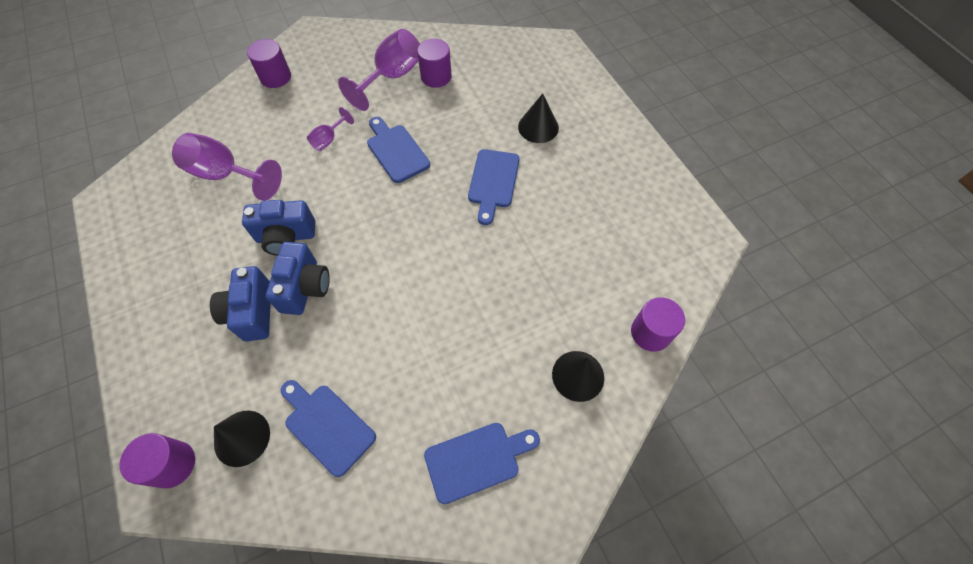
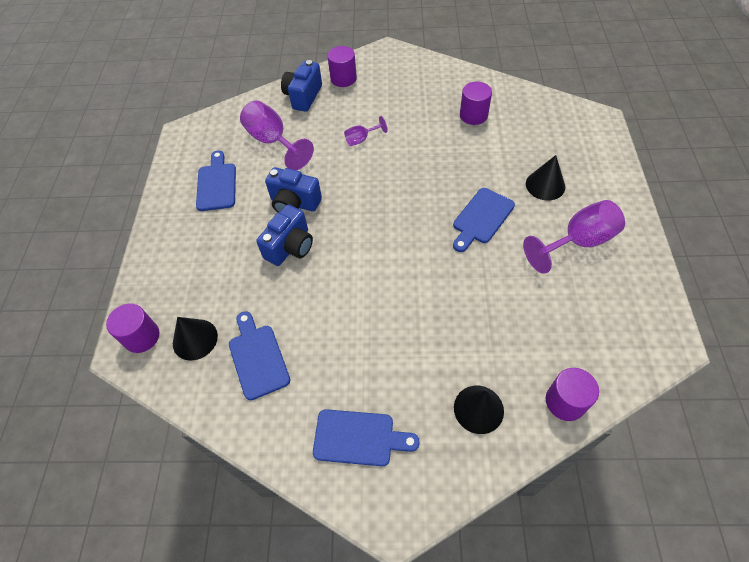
camera: 30 degrees right, 5 degrees down
(252, 312) = (244, 250): blue camera -> blue camera (303, 96)
(392, 77) = (436, 105): purple goblet -> purple goblet (578, 242)
(396, 151) = (411, 165): blue cutting board -> blue cutting board (216, 184)

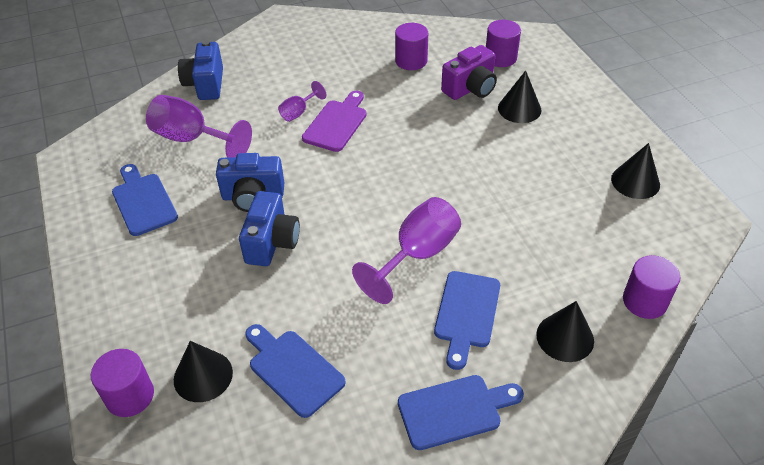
camera: 25 degrees left, 10 degrees down
(343, 78) = (245, 56): purple cylinder -> purple cylinder (500, 58)
(386, 157) = (337, 123): none -> purple cutting board
(481, 218) = (471, 156): blue cutting board -> blue cutting board (466, 313)
(511, 154) = (470, 88): none -> purple camera
(578, 242) = (579, 152): purple goblet -> purple goblet (417, 255)
(616, 286) = (635, 181): none -> black cone

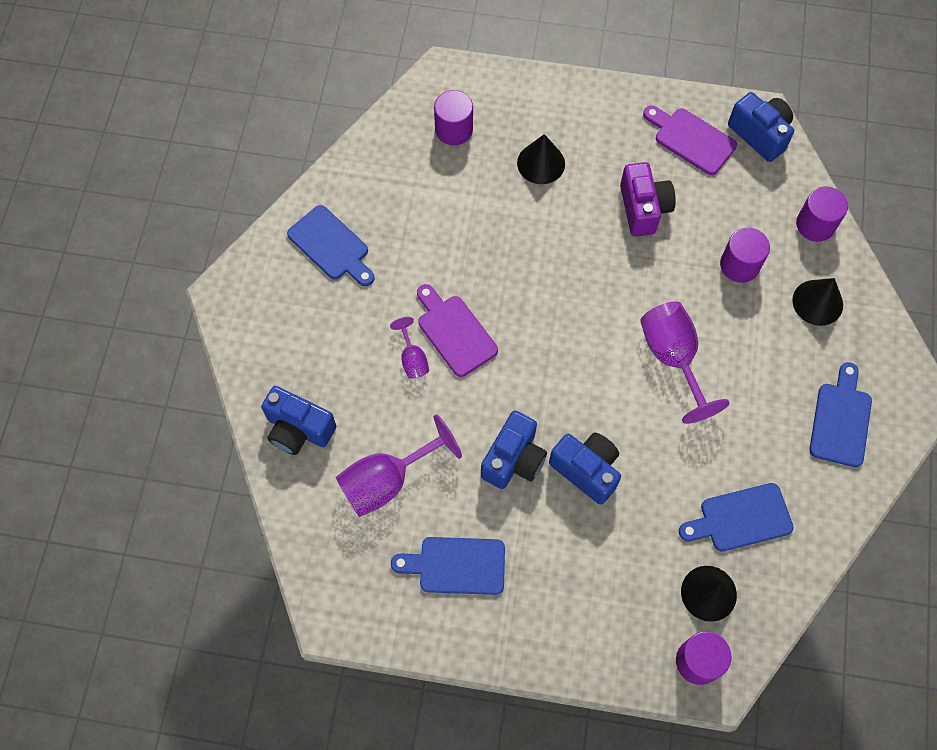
camera: 60 degrees left, 20 degrees up
(411, 61) = (400, 211): purple cylinder -> purple cylinder (739, 265)
(466, 313) = (756, 357): blue cutting board -> blue cutting board (331, 246)
(470, 88) = (483, 185): purple camera -> purple camera (643, 208)
(635, 181) = (691, 139): black cone -> purple cutting board
(691, 223) = (760, 134): none -> blue camera

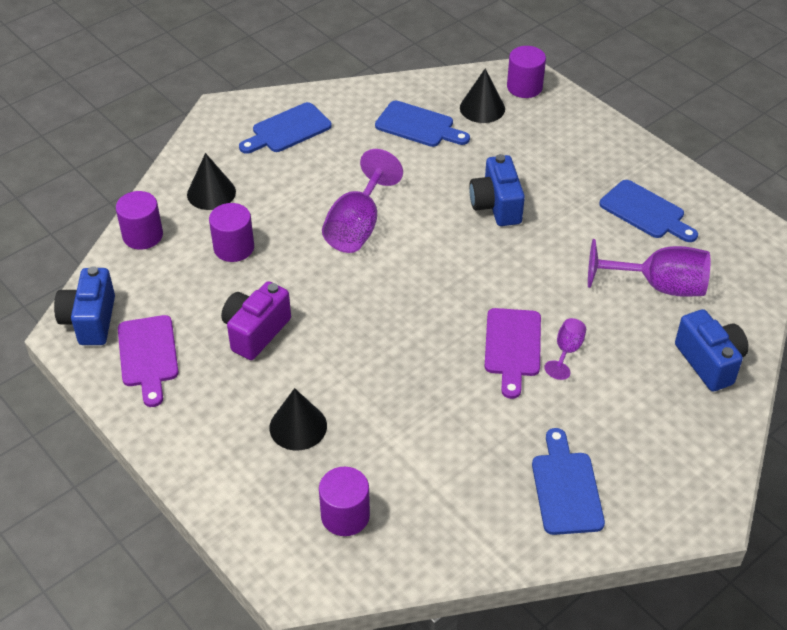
camera: 140 degrees left, 20 degrees down
(513, 459) = (545, 242): blue camera -> none

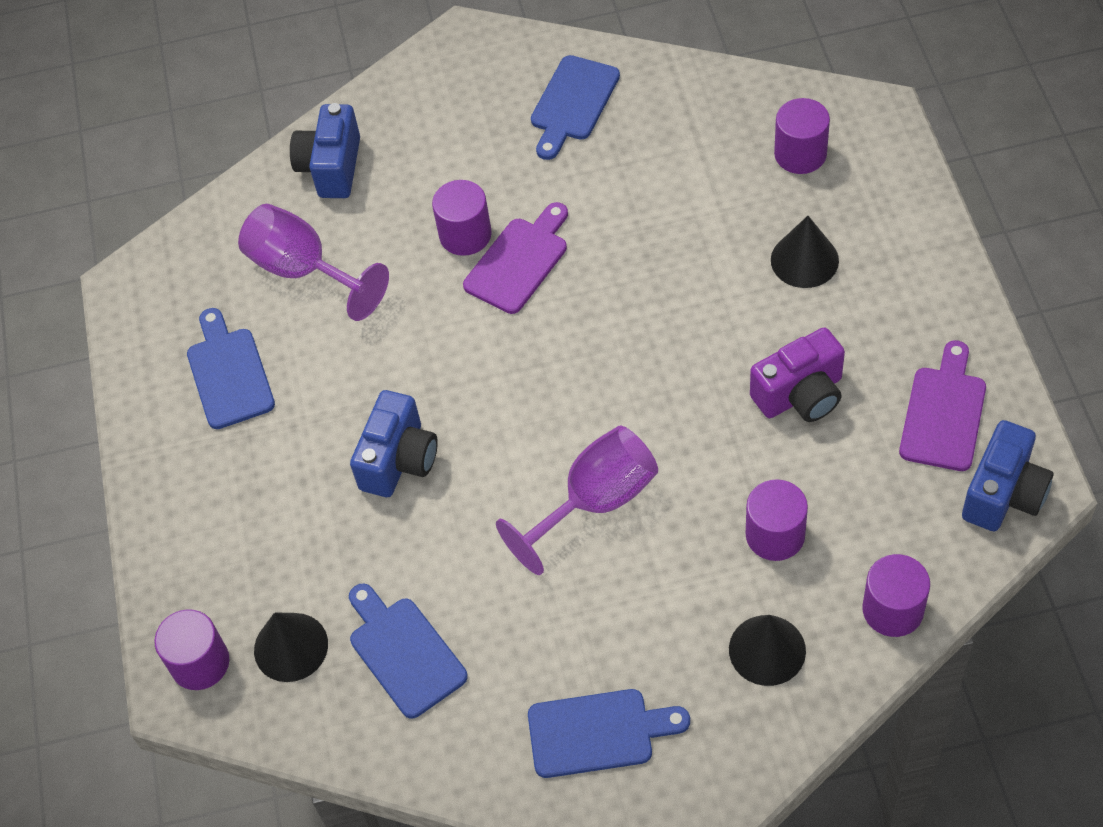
camera: 145 degrees left, 10 degrees up
(567, 351) = (465, 235): purple goblet -> purple cylinder

